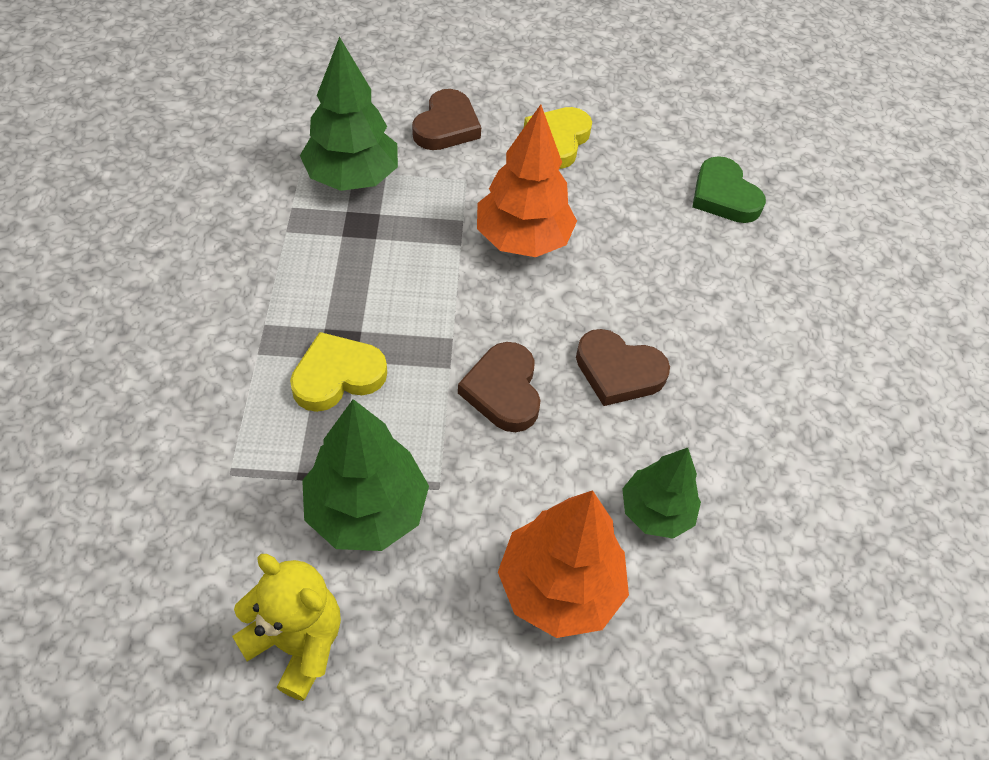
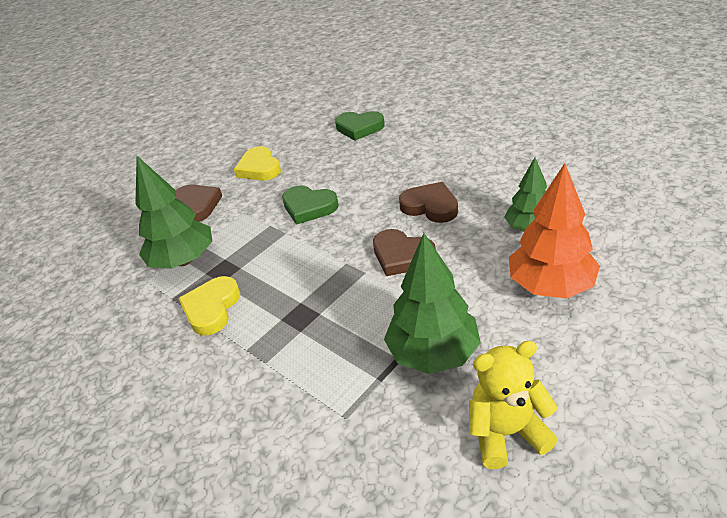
camera: 40 degrees left, 15 degrees down
(337, 376) = (322, 327): yellow heart -> yellow heart (212, 308)
(522, 239) = (309, 207): orange tree -> green heart
(618, 371) = (430, 206): brown heart -> brown heart turned 120 degrees counterclockwise

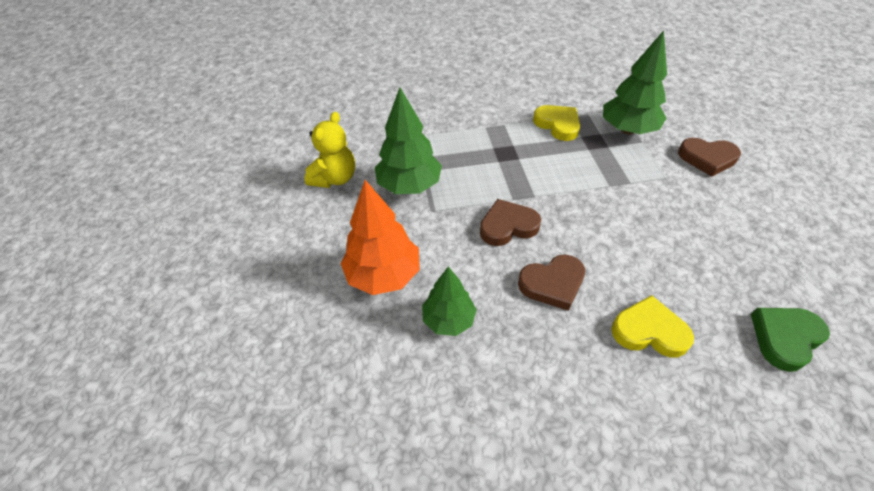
camera: 125 degrees right, 10 degrees up
(259, 168) = (747, 217): yellow heart -> yellow heart (649, 331)
(309, 207) = (635, 214): green heart -> none

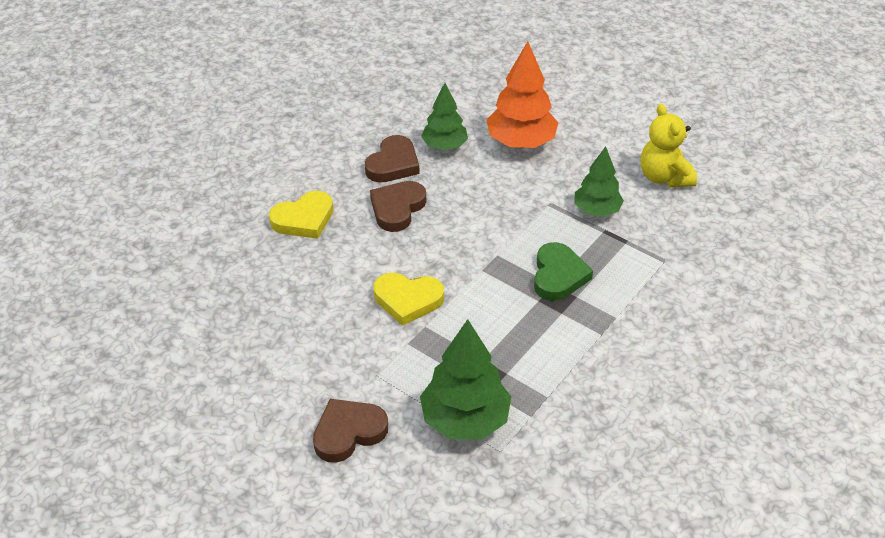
camera: 135 degrees right, 5 degrees down
(409, 186) = (596, 210): green tree -> green tree, size x0.65
(508, 226) = (475, 229): brown heart -> brown heart (393, 164)
(557, 125) = (547, 373): yellow heart -> yellow heart (408, 300)
(785, 338) = (202, 272): green heart -> green heart (558, 275)

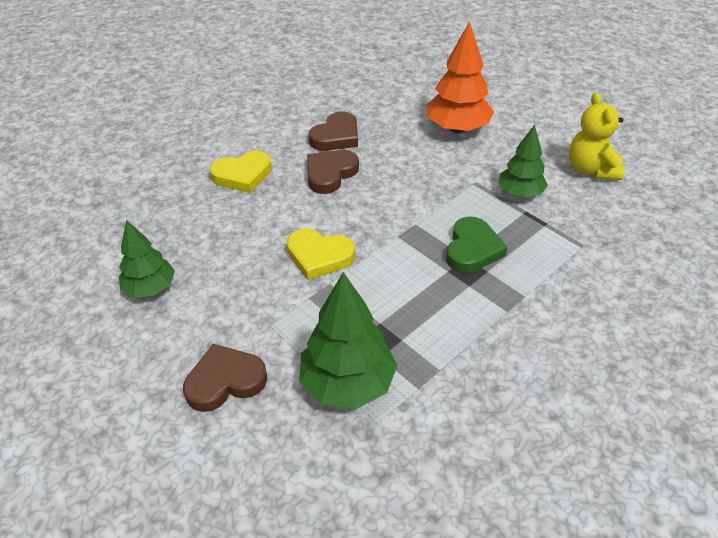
camera: 10 degrees right, 0 degrees up
(444, 146) = (386, 126): green tree -> green tree (150, 288)

